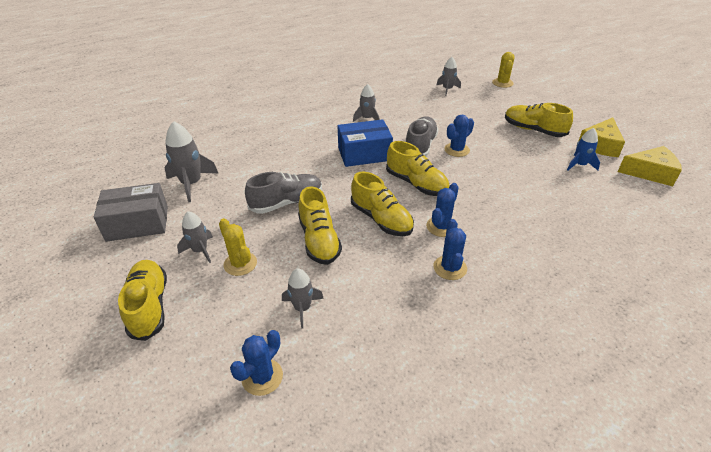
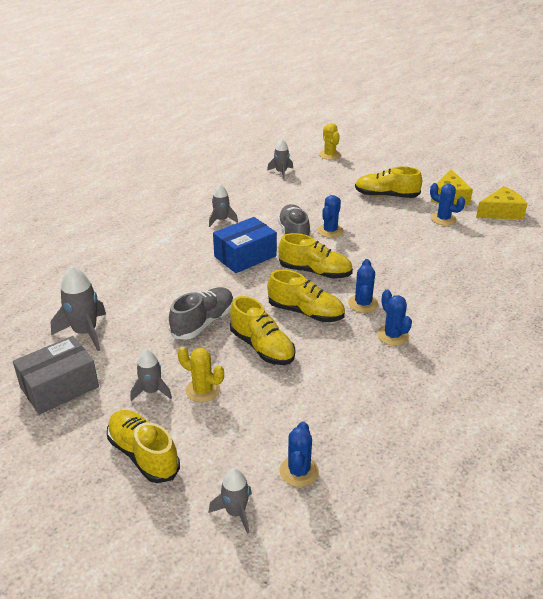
camera: 25 degrees left, 5 degrees down
(302, 308) = (291, 408): grey rocket -> grey rocket (236, 512)
(579, 165) = (443, 219): blue rocket -> blue cactus

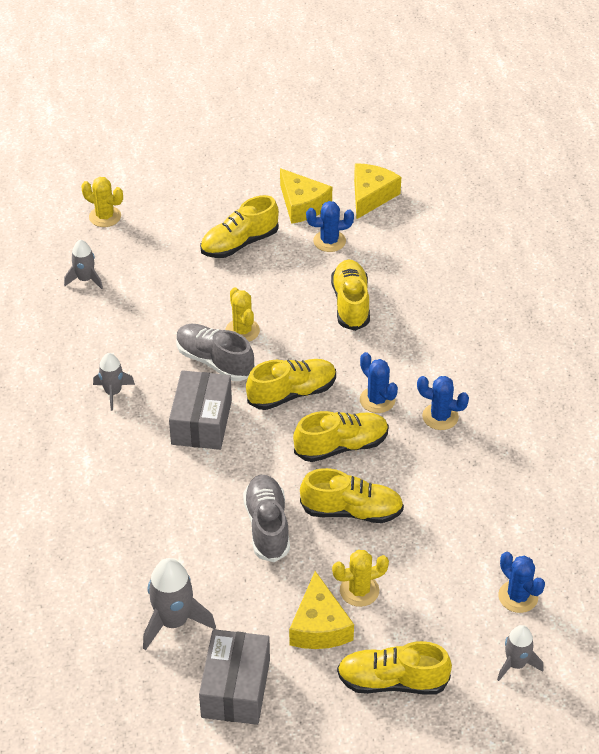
camera: 45 degrees left, 10 degrees up
(151, 391) = (319, 626): grey rocket -> yellow cheese
(245, 256) = (201, 422): blue box -> grey box
(330, 231) = (242, 331): blue cactus -> yellow cactus
(414, 252) = (351, 304): none -> yellow shoe

